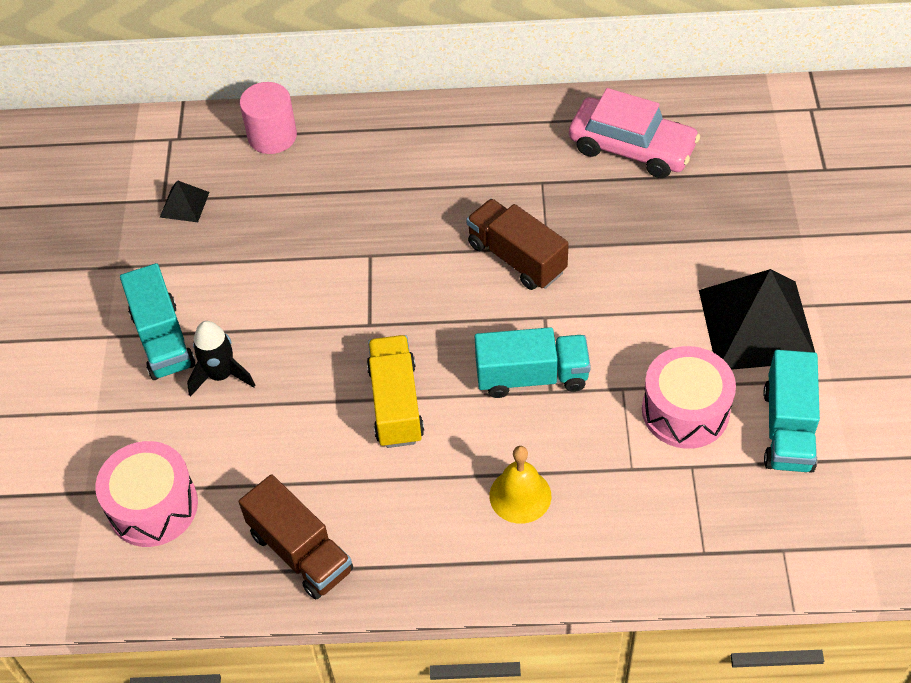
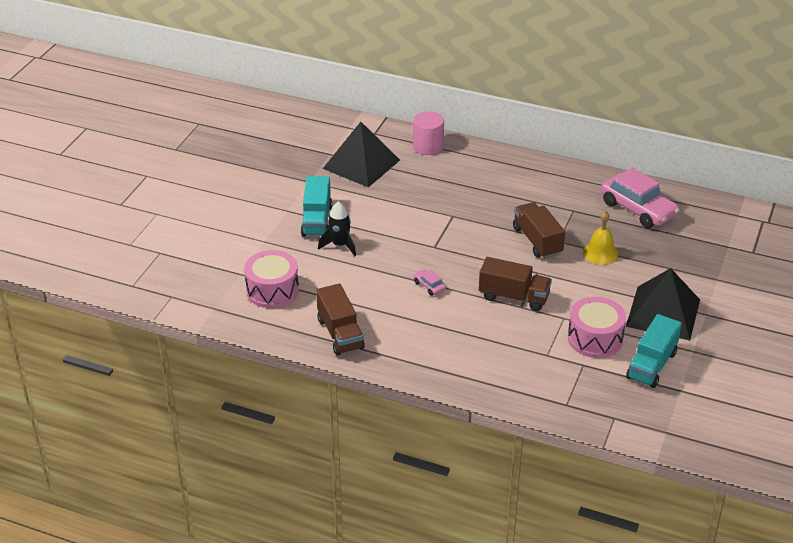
camera: 20 degrees right, 15 degrees down
(184, 204) = (361, 164): black pyramid -> black pyramid, size x2.30
(396, 404) = (429, 286): yellow truck -> pink car
(520, 495) = (475, 347): yellow bell -> yellow bell (600, 253)
(532, 376) = (514, 297): turquoise truck -> brown truck

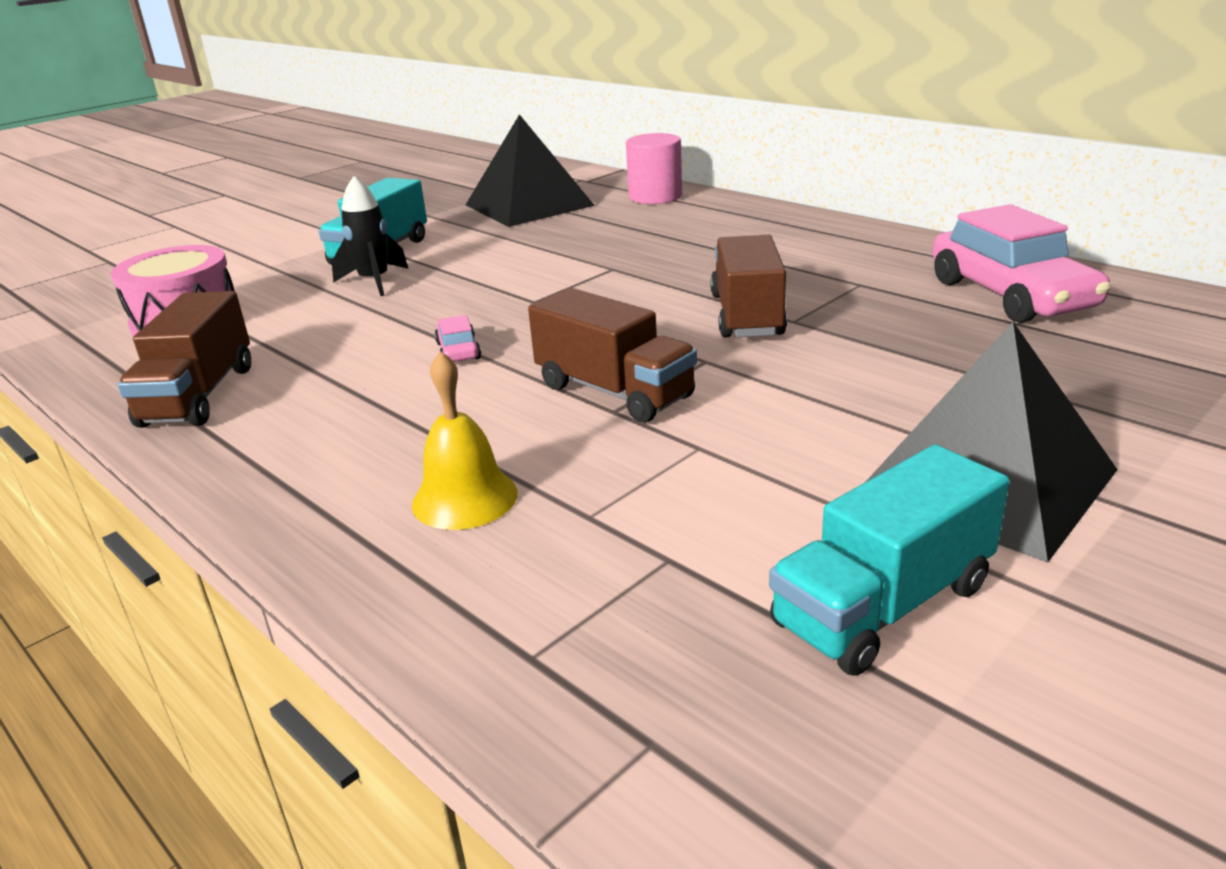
camera: 25 degrees right, 10 degrees down
(595, 339) = (748, 504): pink drum -> none
(600, 253) = (877, 348): yellow bell -> yellow bell (465, 498)

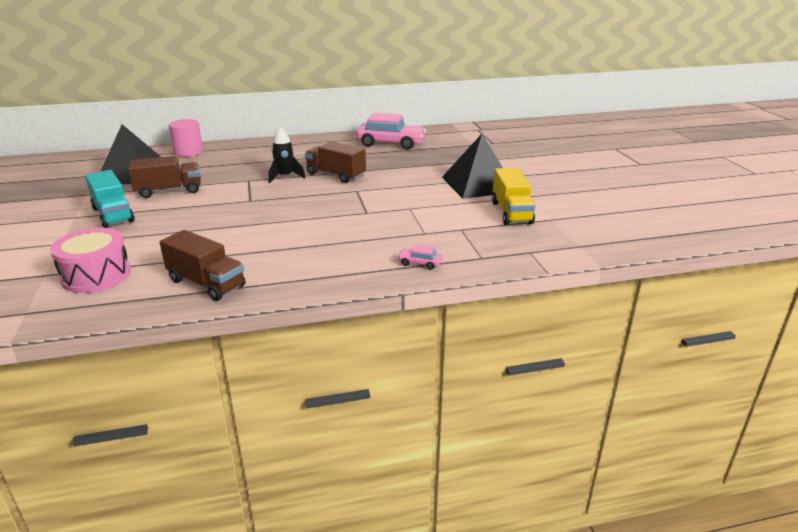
camera: 60 degrees left, 0 degrees up
(374, 281) = (152, 223): black rocket -> black rocket (285, 177)
(458, 351) = (269, 224): pink car -> pink car (419, 263)
(465, 498) = (386, 248): yellow bell -> none
(614, 391) = (353, 208): brown truck -> brown truck (169, 191)
(883, 605) = (511, 212): turquoise truck -> yellow truck

